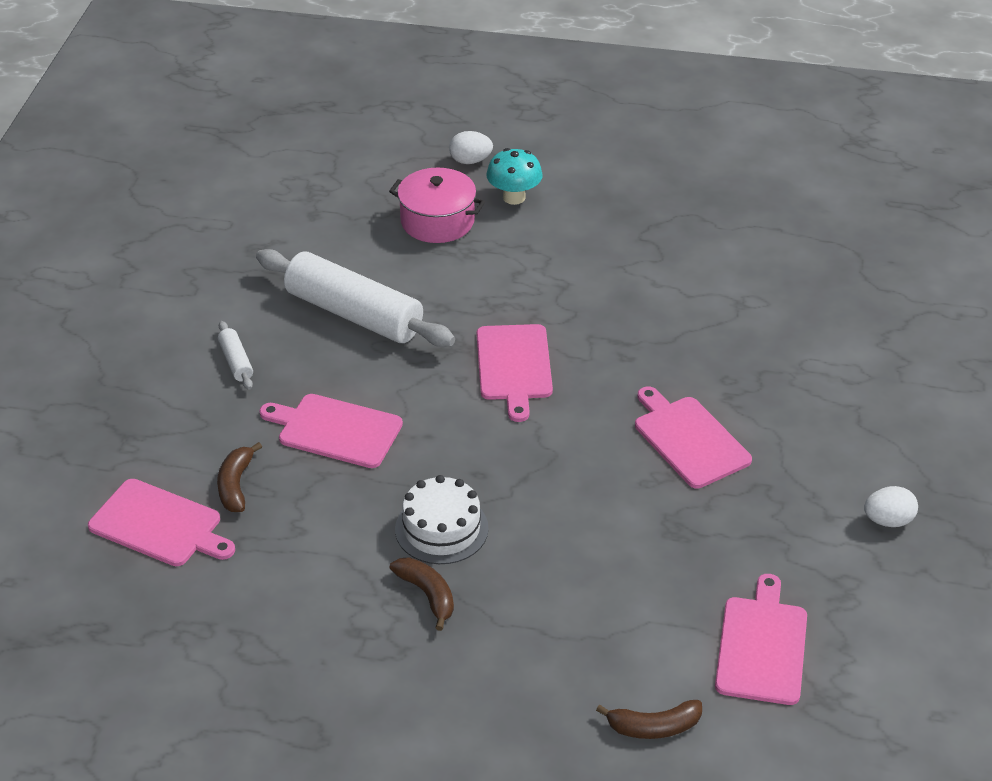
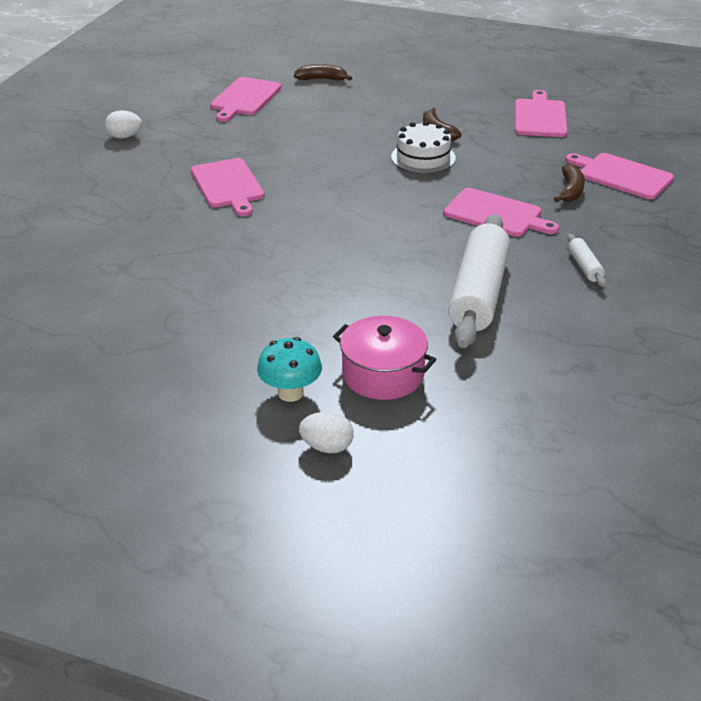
camera: 170 degrees left, 5 degrees down
(354, 314) = (479, 293): white rolling pin -> white rolling pin turned 60 degrees clockwise
(514, 366) = (343, 241): pink cutting board -> pink cutting board (540, 117)

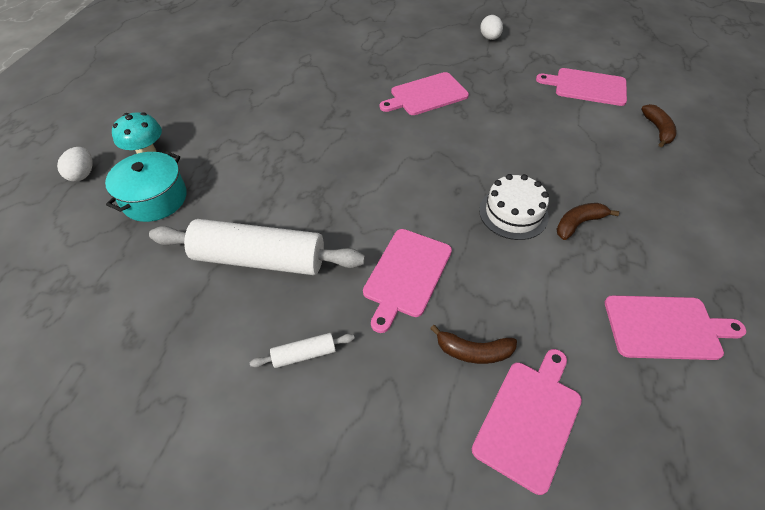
camera: 85 degrees right, 15 degrees up
(383, 374) = (155, 199): pink pot -> turquoise pot

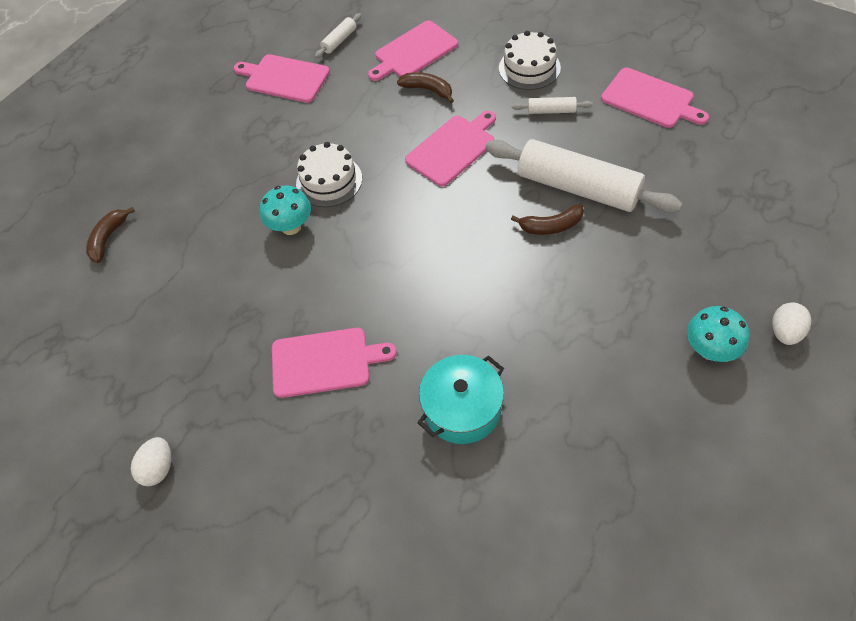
camera: 155 degrees left, 5 degrees up
(155, 199) = (688, 276): turquoise pot -> turquoise pot (462, 409)
(349, 427) = (529, 68): none -> white cake
(517, 168) = (291, 226): none -> turquoise mushroom
(578, 223) = (280, 159): brown banana -> brown banana (551, 226)
(587, 87) = (118, 323): pink cutting board -> pink cutting board (650, 99)
(650, 415) = (339, 41): none -> white rolling pin

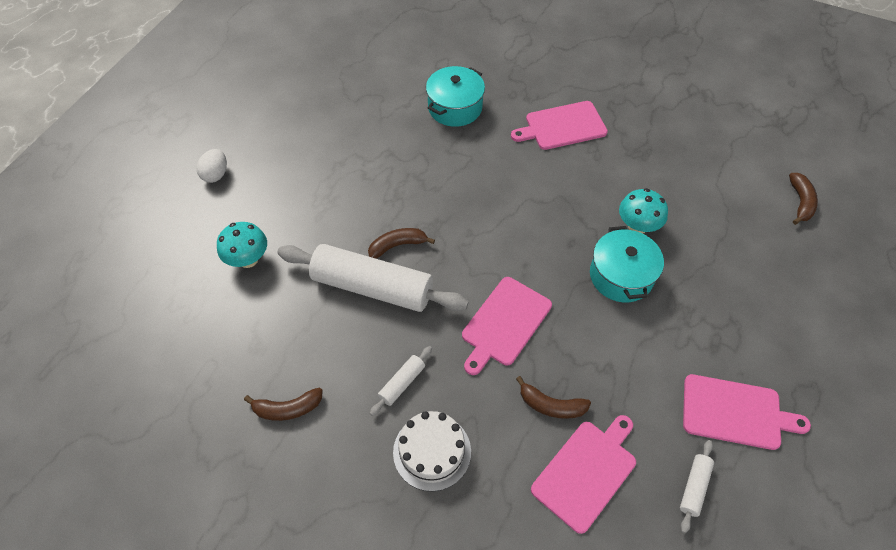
camera: 165 degrees right, 0 degrees up
(158, 468) = (648, 60): white egg -> none
(329, 181) = (621, 275): white cake -> turquoise pot
(551, 111) = (402, 383): white rolling pin -> white rolling pin turned 45 degrees counterclockwise
(650, 99) = (287, 408): pink cutting board -> brown banana
(710, 349) = (275, 158): turquoise mushroom -> turquoise mushroom (248, 259)

